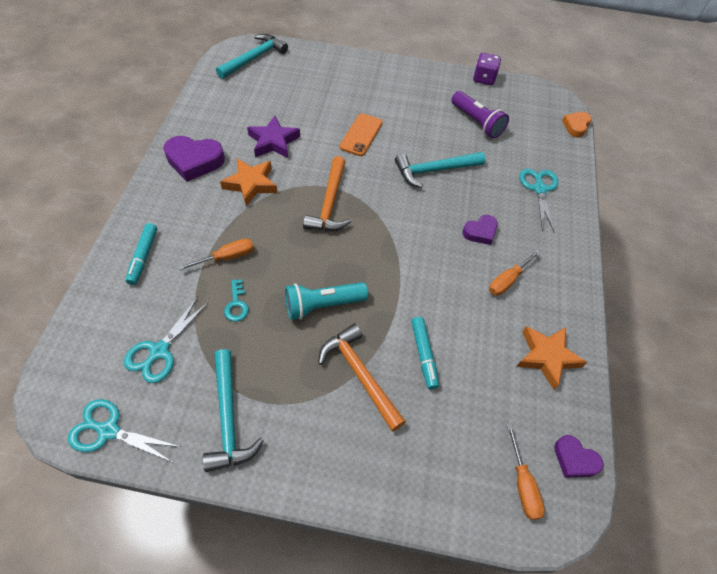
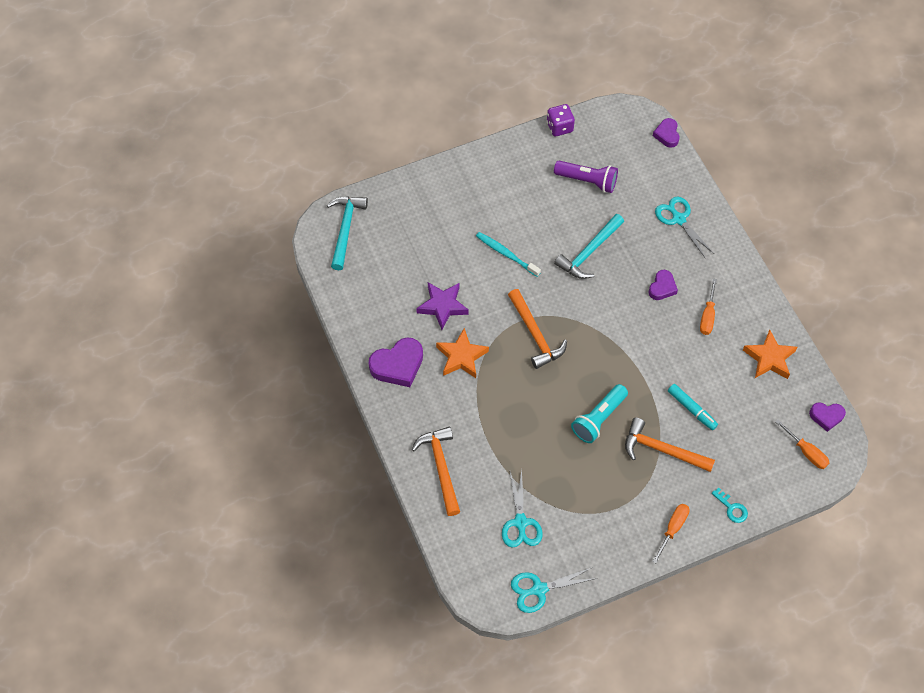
camera: 30 degrees left, 5 degrees up
(143, 257) = (441, 467): turquoise marker -> orange hammer
(227, 257) = (501, 427): orange screwdriver -> orange screwdriver (673, 528)
(228, 418) = (604, 532): turquoise hammer -> none
(236, 304) = (540, 457): turquoise key -> turquoise key (732, 508)
(361, 135) = (506, 254): orange phone -> turquoise toothbrush
(576, 126) = (667, 135): orange heart -> purple heart

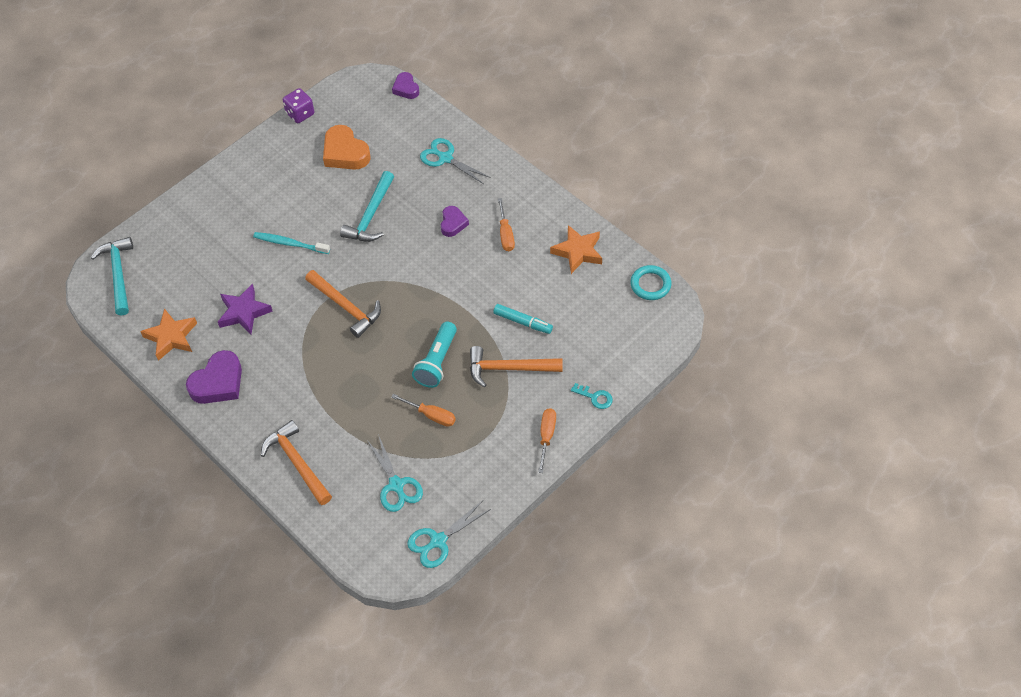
camera: 20 degrees left, 5 degrees down
(461, 357) = (280, 352): orange star -> orange star (171, 337)
(587, 181) = (345, 153): purple flashlight -> orange heart
(806, 452) = (645, 322): orange screwdriver -> orange screwdriver (431, 415)
(826, 416) = (650, 284): purple heart -> turquoise ring

